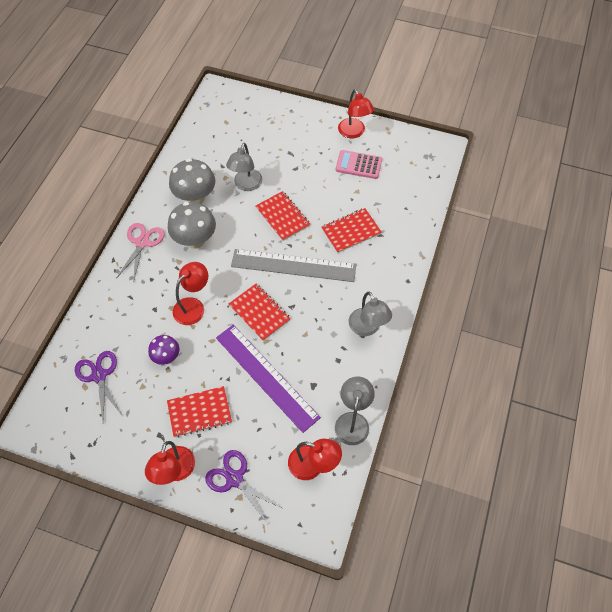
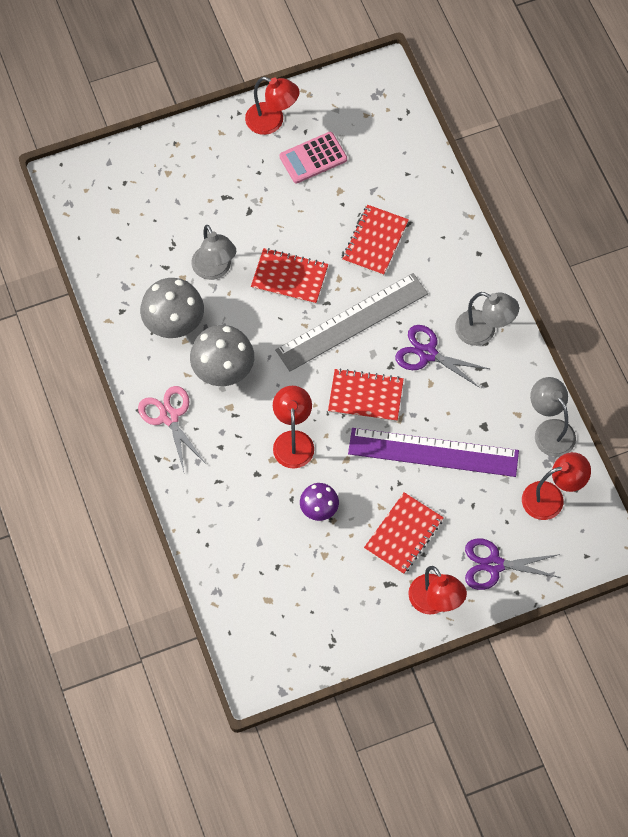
camera: 40 degrees left, 5 degrees up
(99, 376) = (271, 579): purple scissors -> purple scissors (427, 354)

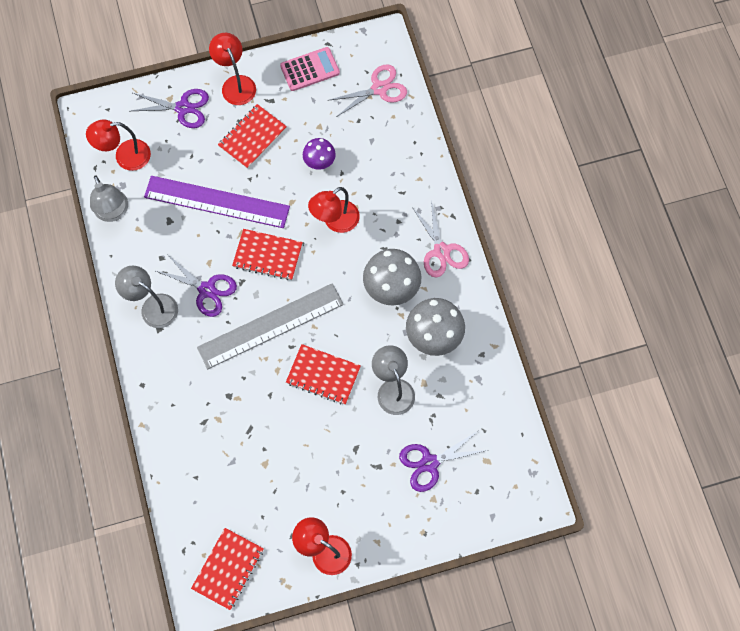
camera: 175 degrees left, 5 degrees up
(173, 204) = (430, 463): none -> purple scissors
(255, 611) = (379, 89): none -> pink scissors
(293, 440) = (335, 221): red lamp -> red lamp turned 45 degrees clockwise
(313, 158) = (286, 503): pink calculator -> pink calculator (310, 69)
(375, 241) = (238, 405): red notebook -> red notebook (228, 569)

